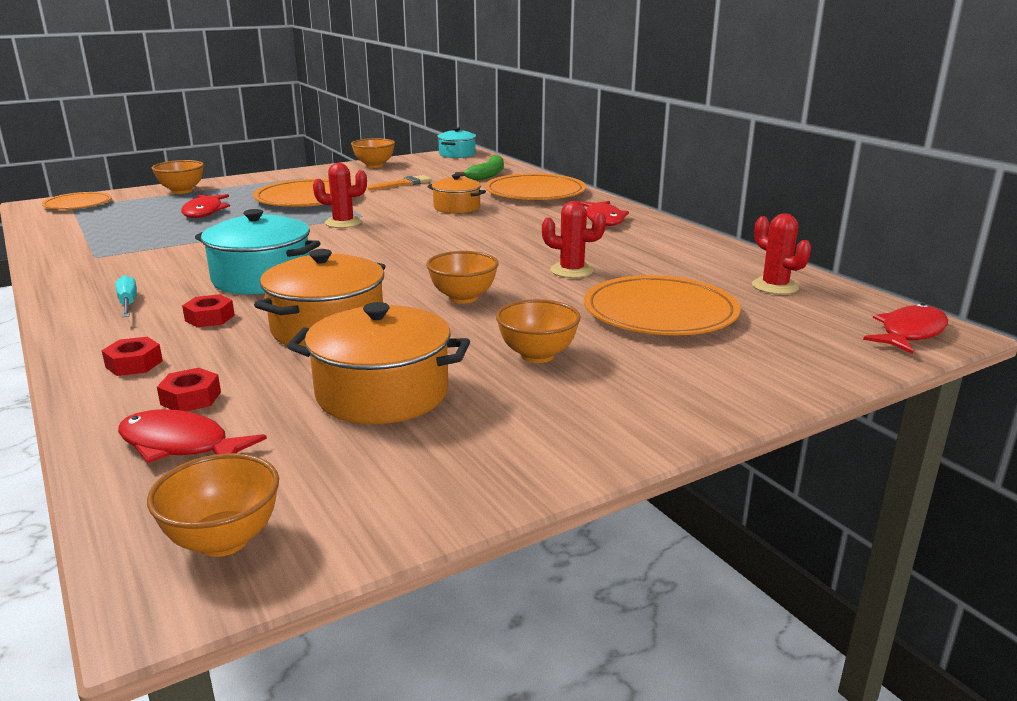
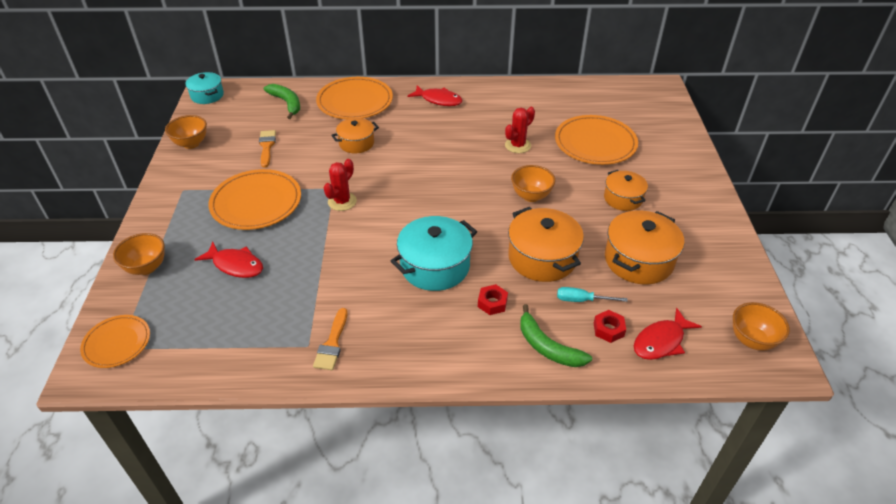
camera: 60 degrees left, 20 degrees up
(101, 264) = (332, 343): none -> orange brush
(128, 303) = (436, 338): turquoise screwdriver -> turquoise screwdriver (582, 300)
(134, 364) = (547, 347): red nut -> green banana
(537, 355) = (623, 198): orange bowl -> orange pot
(775, 286) = (586, 98): red cactus -> none
(909, 333) = (659, 93): red fish -> none

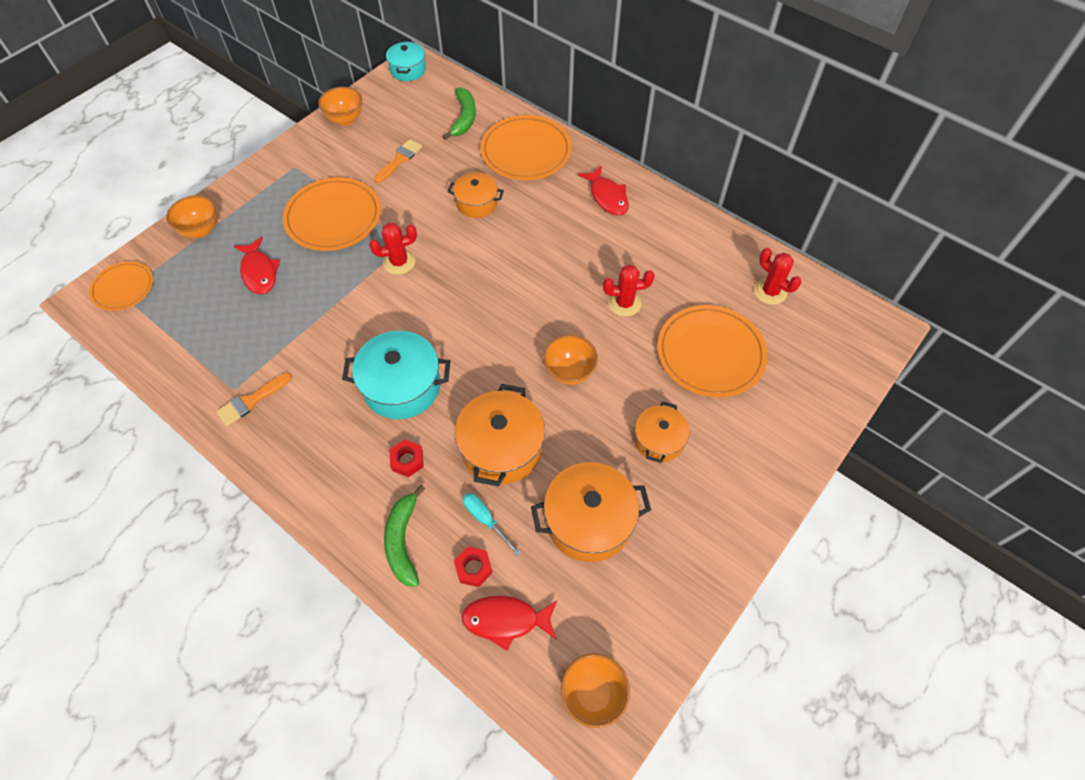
camera: 40 degrees right, 15 degrees up
(588, 99) = (770, 291): none -> red cactus

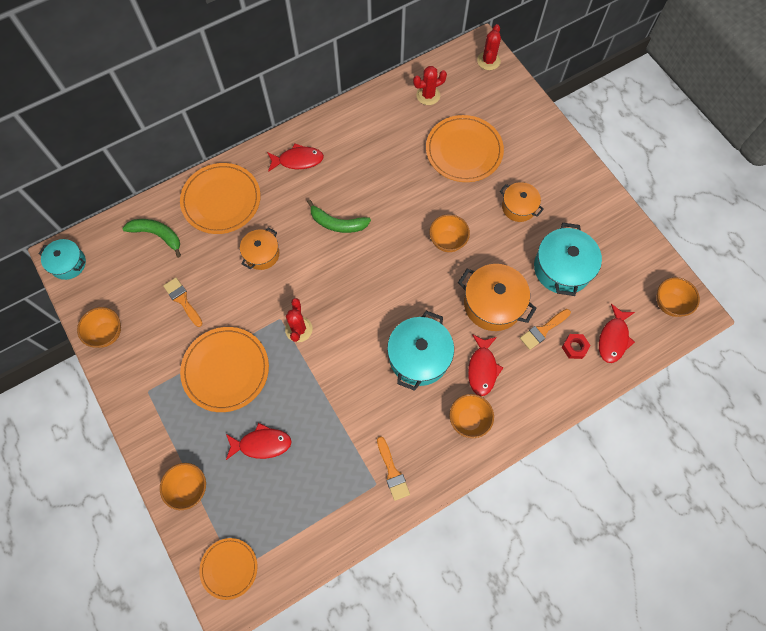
camera: 70 degrees left, 10 degrees up
(334, 464) = (469, 420): none -> orange bowl
(403, 541) = (542, 387): green banana -> green banana (337, 223)
(407, 460) = (482, 368): red nut -> red fish
(485, 520) = (543, 330): turquoise screwdriver -> orange brush
(589, 521) = (562, 268): orange pot -> turquoise pot
(624, 303) = (402, 186): red cactus -> red cactus (488, 61)

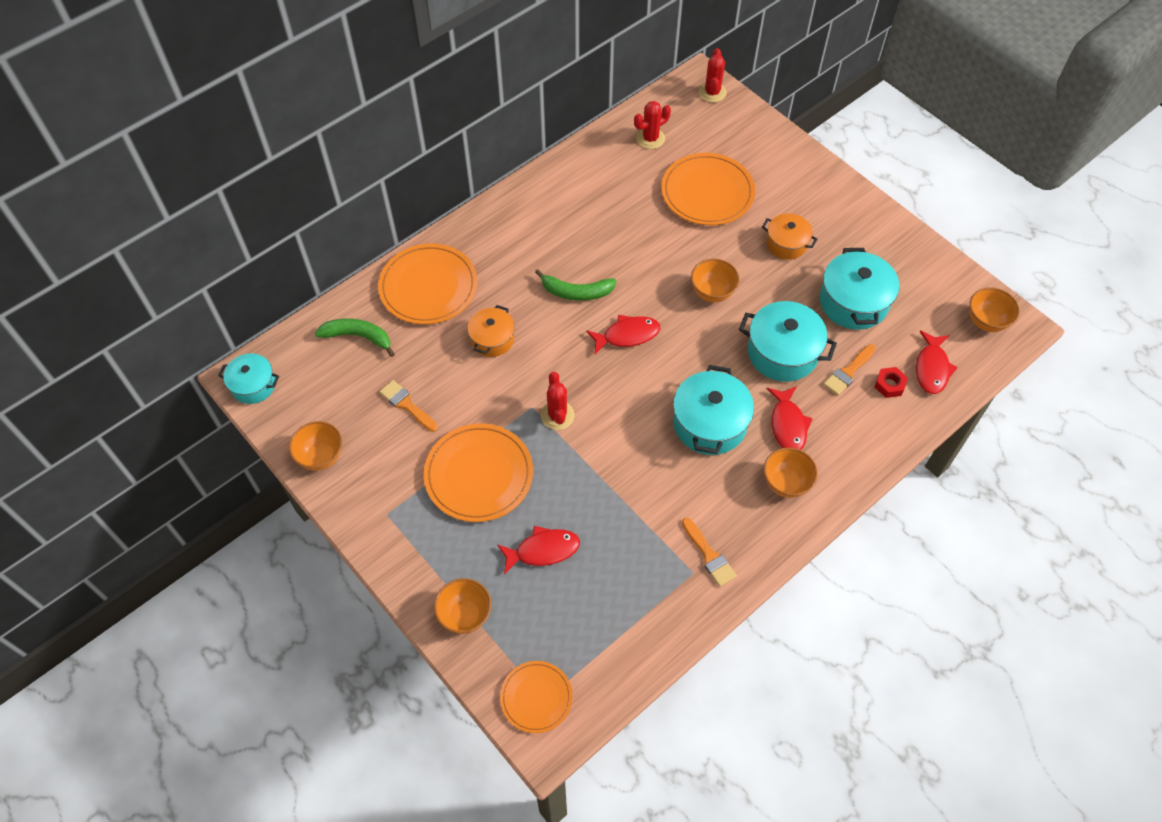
camera: 10 degrees left, 10 degrees down
(298, 160) = (511, 230): red fish -> red fish (627, 335)
(493, 304) = (782, 352): orange pot -> turquoise pot

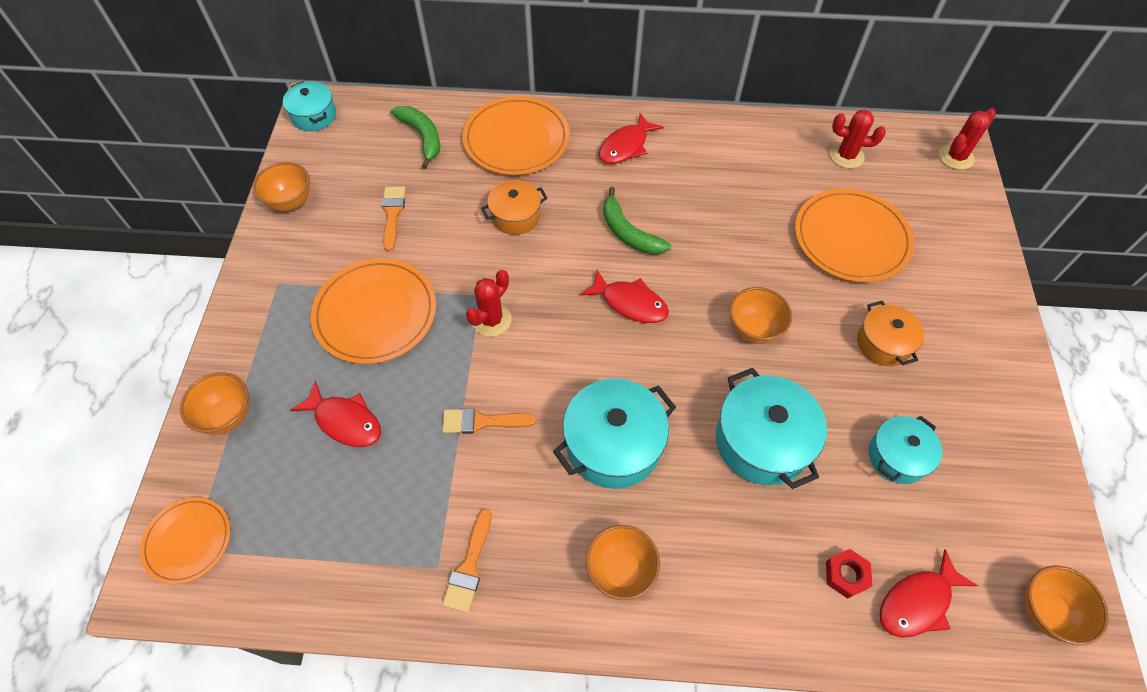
camera: 45 degrees right, 0 degrees up
(788, 424) = (688, 515): red fish -> red fish (626, 146)
(848, 372) = (812, 520): orange brush -> orange brush (482, 421)
(853, 302) = (897, 456): turquoise pot -> turquoise pot, size x0.62

